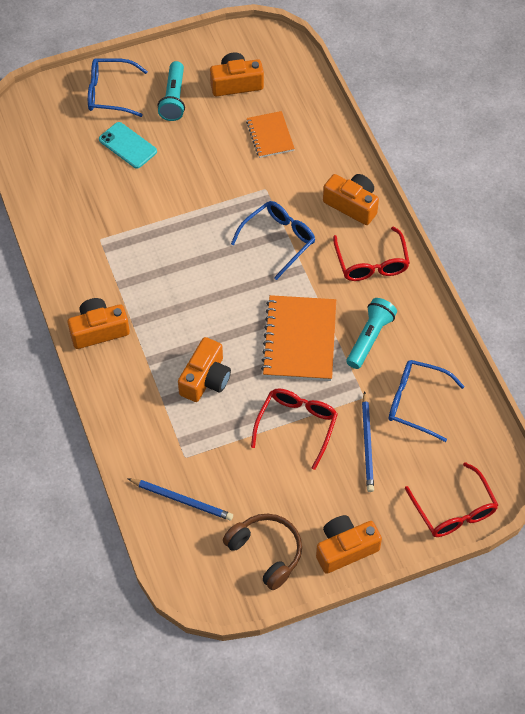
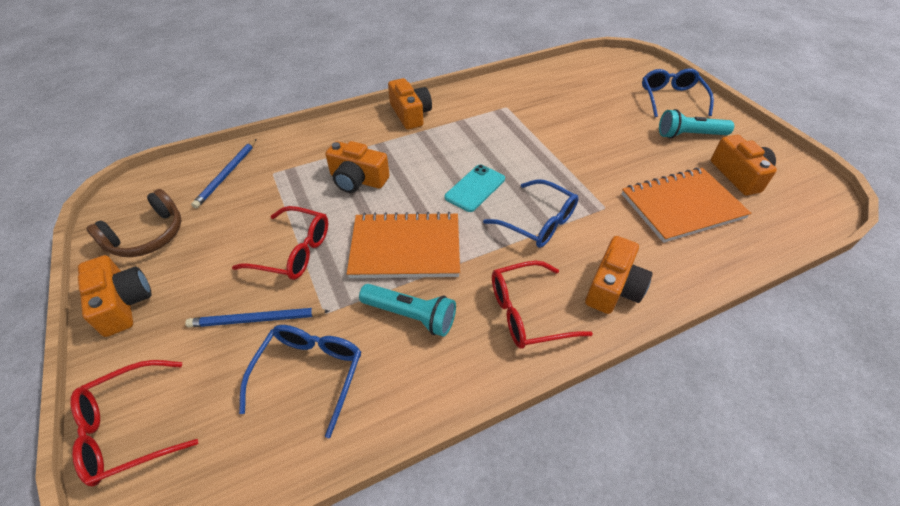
camera: 85 degrees right, 10 degrees down
(127, 145) = (616, 113): turquoise phone -> turquoise phone (475, 188)
(270, 136) = (682, 206): orange notebook -> orange notebook, size x1.70

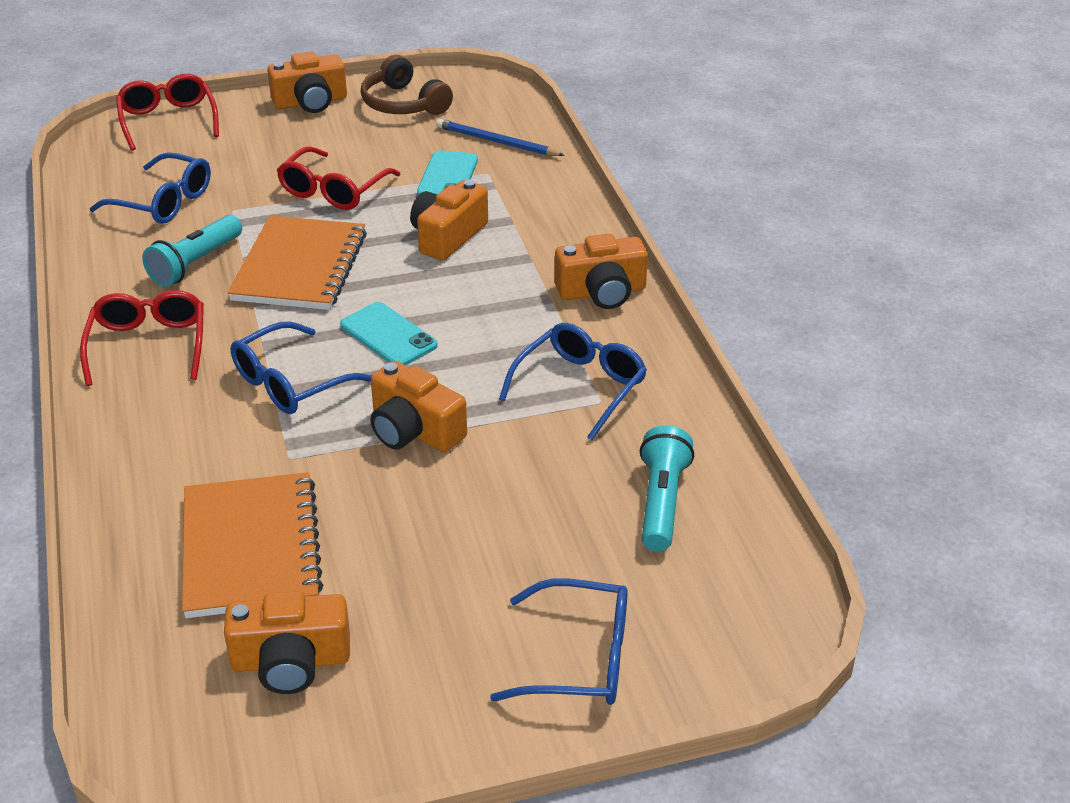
camera: 100 degrees right, 10 degrees down
(256, 320) = (247, 172): blue pencil -> none
(276, 191) = (448, 176): none -> turquoise phone
(497, 114) = (580, 387): none -> blue glasses
(613, 288) = (141, 424): orange camera -> orange camera (414, 430)
(689, 135) = (437, 637): turquoise flashlight -> turquoise flashlight (661, 502)

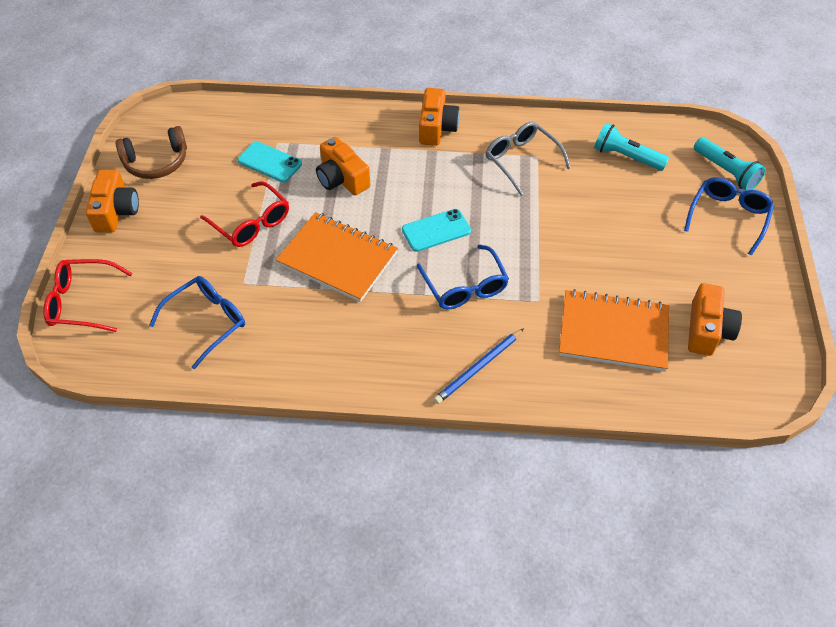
camera: 70 degrees left, 15 degrees up
(148, 345) = (391, 355): red glasses -> none
(195, 263) = (302, 315): turquoise flashlight -> turquoise flashlight (726, 171)
(414, 430) = (533, 239): orange camera -> none
(496, 142) = (241, 129): blue pencil -> blue pencil (478, 368)
(580, 387) = (521, 160): blue glasses -> grey glasses

